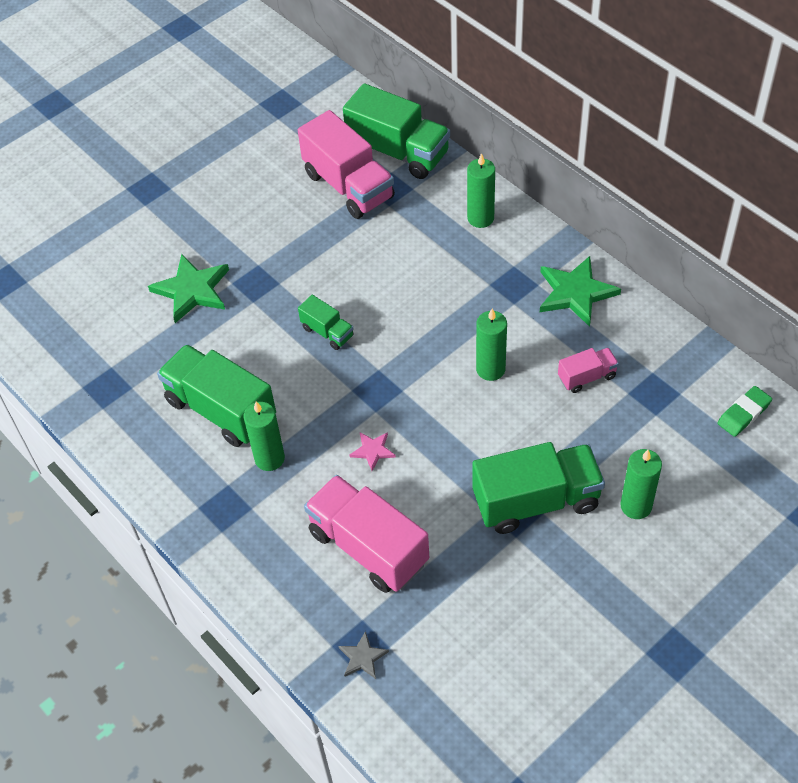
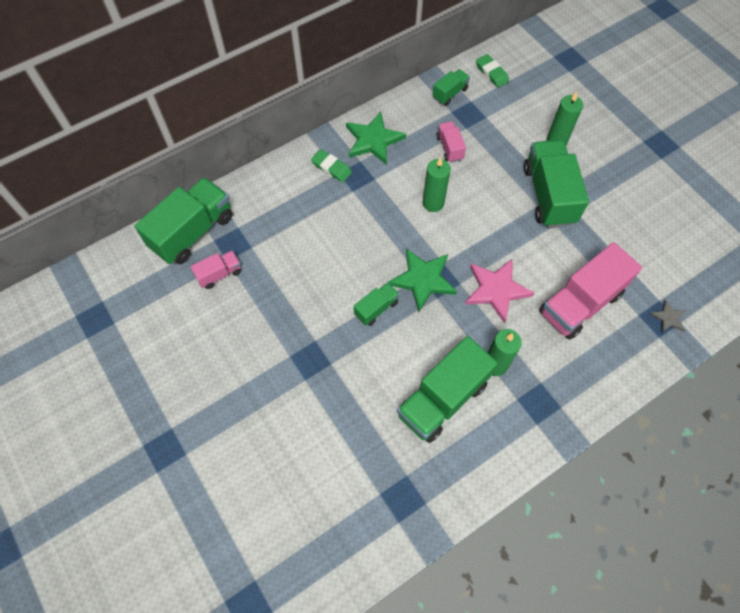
camera: 85 degrees left, 10 degrees up
(192, 290) = (306, 415): green star -> green star (423, 279)
(348, 186) = (219, 274): pink truck -> pink truck, size x0.49
(373, 450) = (496, 290): pink star -> pink star, size x1.97
(480, 218) = (284, 186): green candle -> none
(519, 257) = (331, 168): none -> green eraser
(685, 367) = (450, 93): none -> green truck

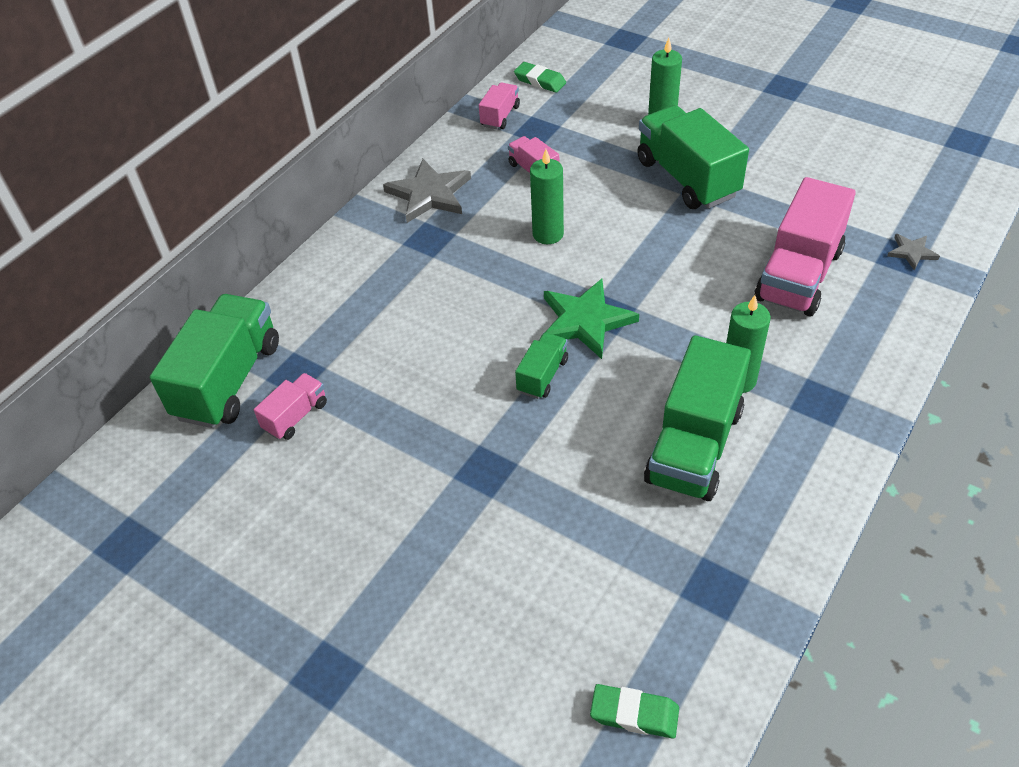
camera: 20 degrees left, 15 degrees down
(331, 168) = (389, 241): green eraser -> green eraser (634, 714)
(373, 140) = (429, 194): green star -> grey star
(450, 93) = (500, 116): green truck -> pink truck
(496, 290) = (686, 298): pink star -> none

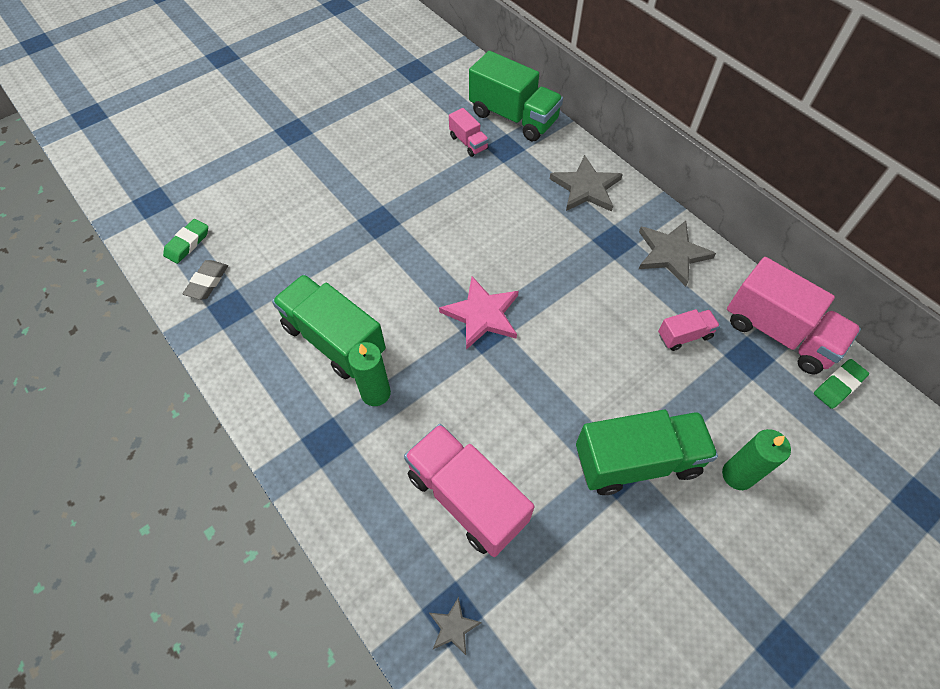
camera: 105 degrees right, 10 degrees up
(349, 278) = (586, 187): none -> grey star
(500, 116) = (778, 333): pink truck -> pink truck, size x2.03
(542, 375) = (441, 272): green truck -> none
(548, 234) = (592, 320): green candle -> none
(585, 321) = (482, 314): green star -> pink star
(688, 641) = (207, 282): none -> grey eraser

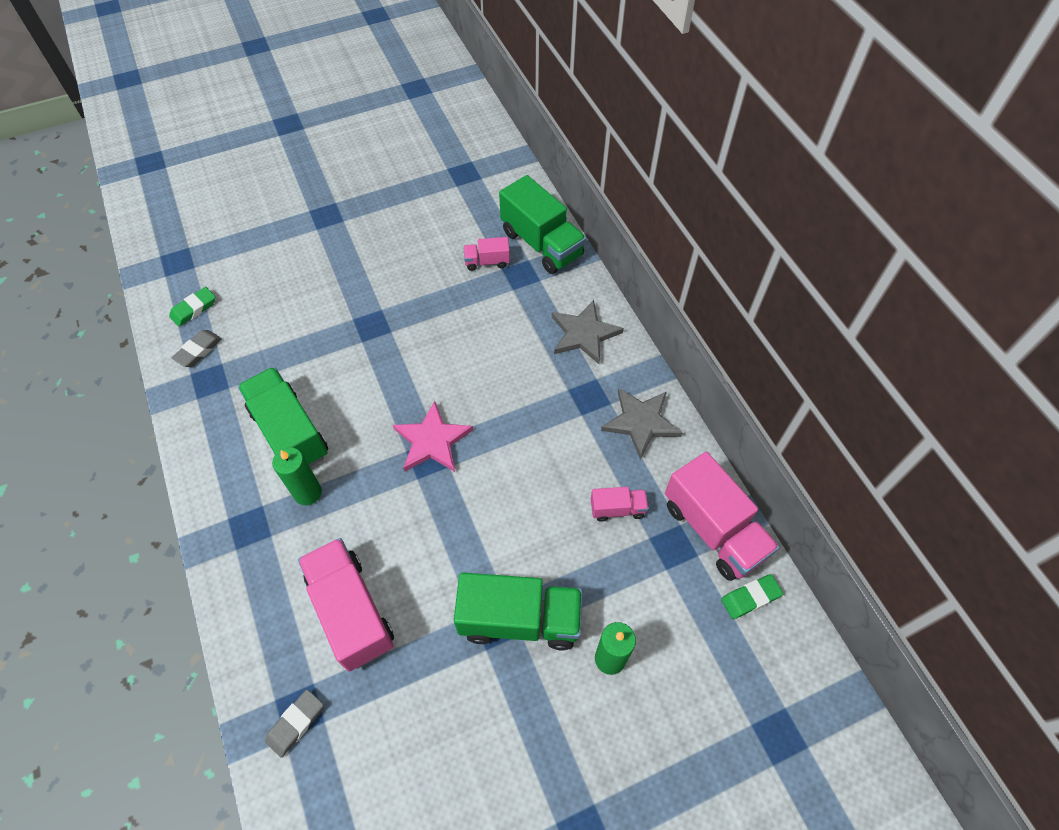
camera: 15 degrees right, 0 degrees up
(453, 627) = (296, 723): grey star -> grey eraser
(468, 143) = (487, 262): pink truck -> pink truck turned 105 degrees clockwise

